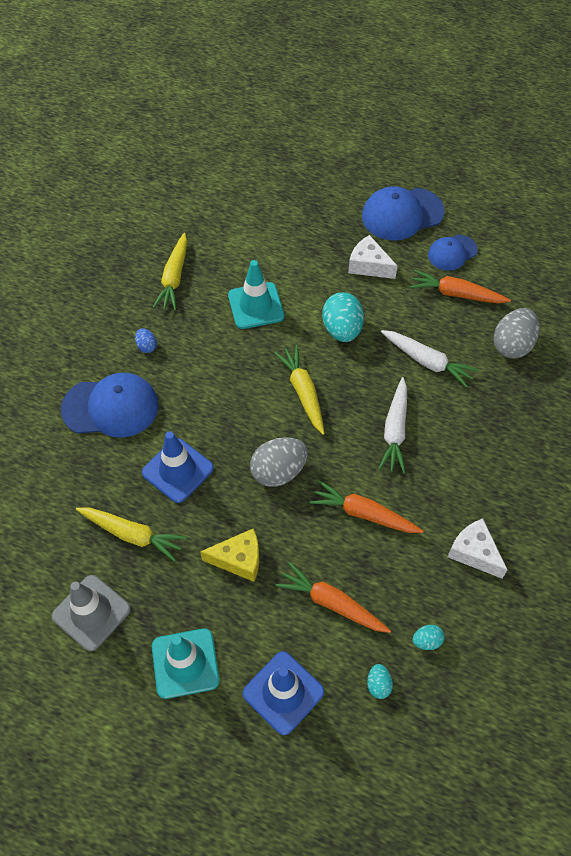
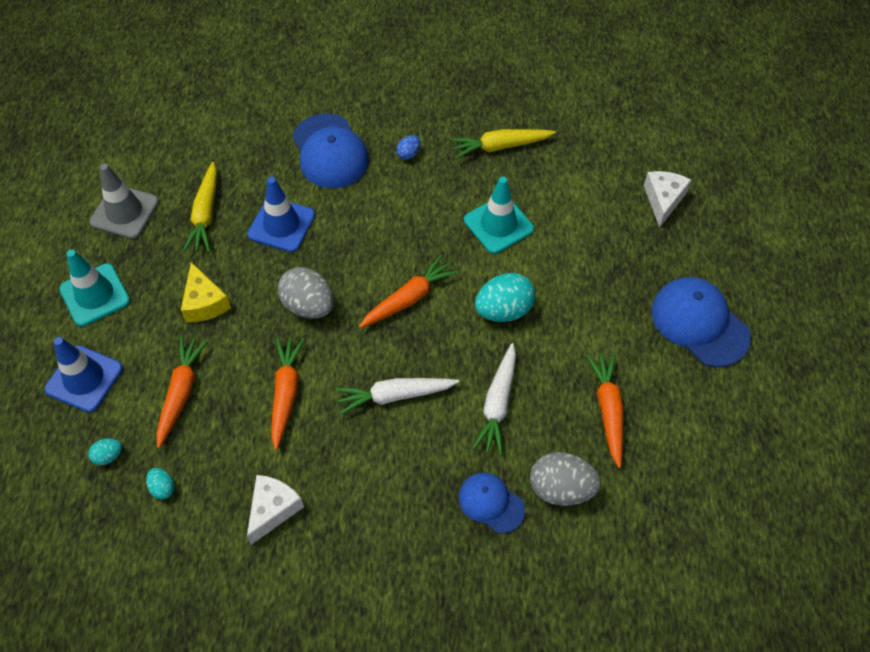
camera: 70 degrees right, 0 degrees up
(303, 392) = (408, 299): yellow carrot -> orange carrot
(368, 266) = (604, 311): white cheese -> white cheese (663, 200)
(452, 253) = (668, 391): blue cap -> blue cap (491, 503)

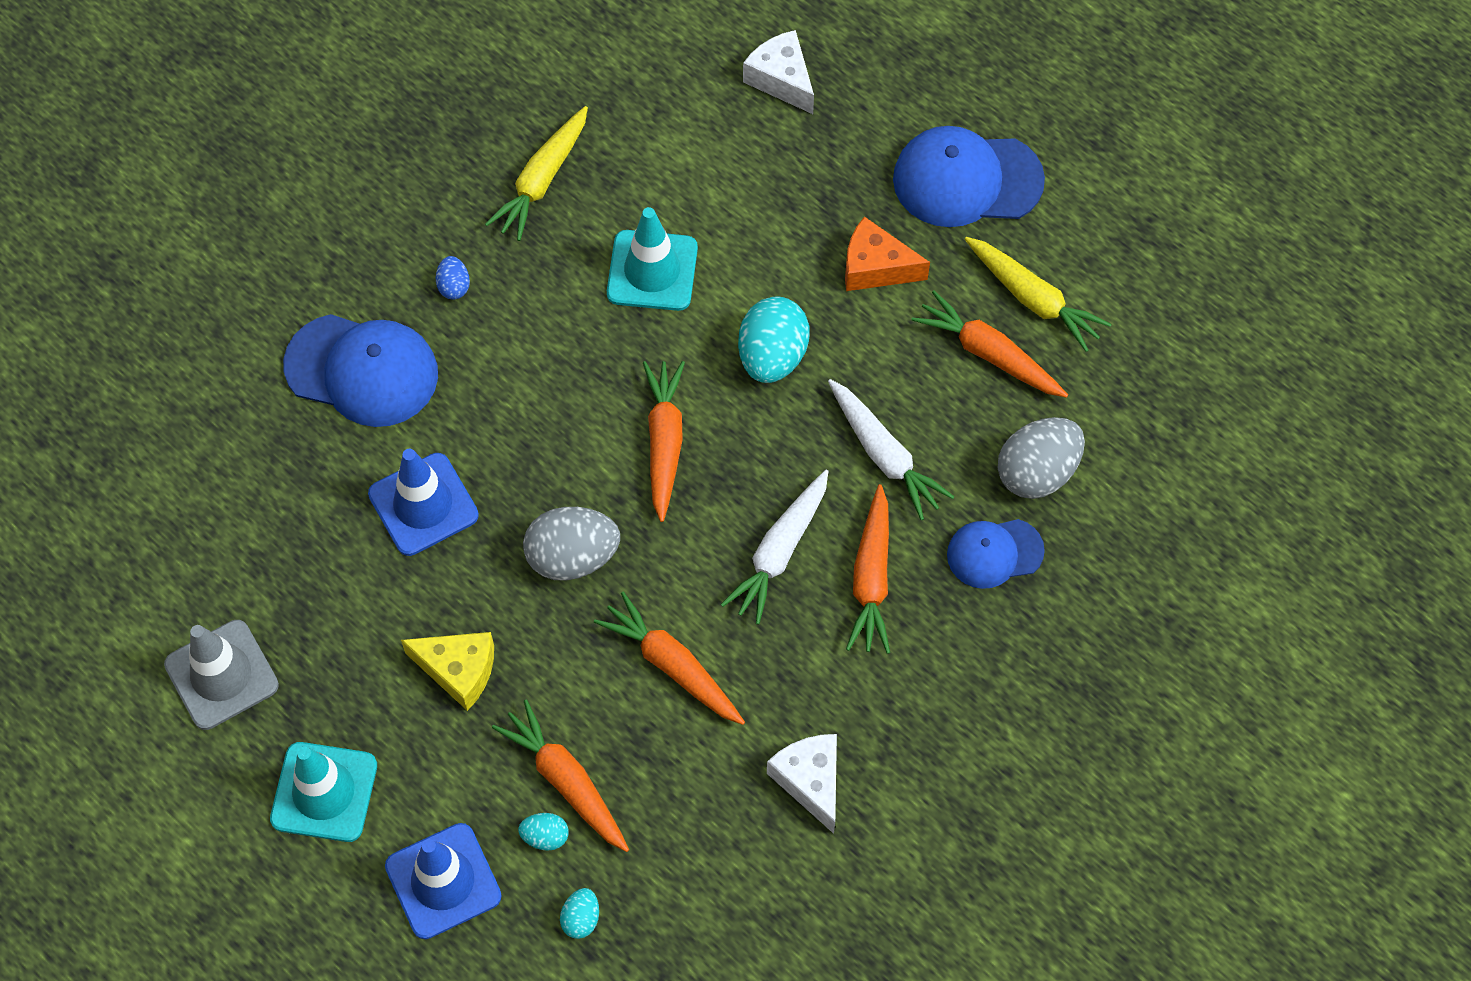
camera: 50 degrees left, 5 degrees up
(163, 488) = (678, 883): turquoise egg -> turquoise egg (545, 836)
(205, 214) = (320, 580): yellow carrot -> yellow carrot (1033, 299)
(419, 451) = (871, 578): none -> orange carrot
(603, 319) = (875, 267): none -> orange cheese

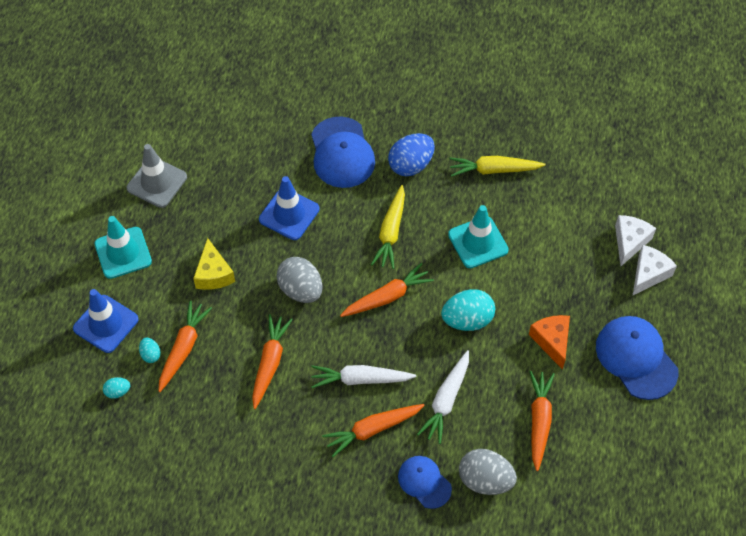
camera: 60 degrees right, 5 degrees down
(454, 286) = (411, 165): blue egg -> blue egg, size x2.04
(810, 781) = (244, 457): white cheese -> white cheese (648, 274)
(1033, 299) = (587, 426): yellow carrot -> yellow carrot (391, 232)

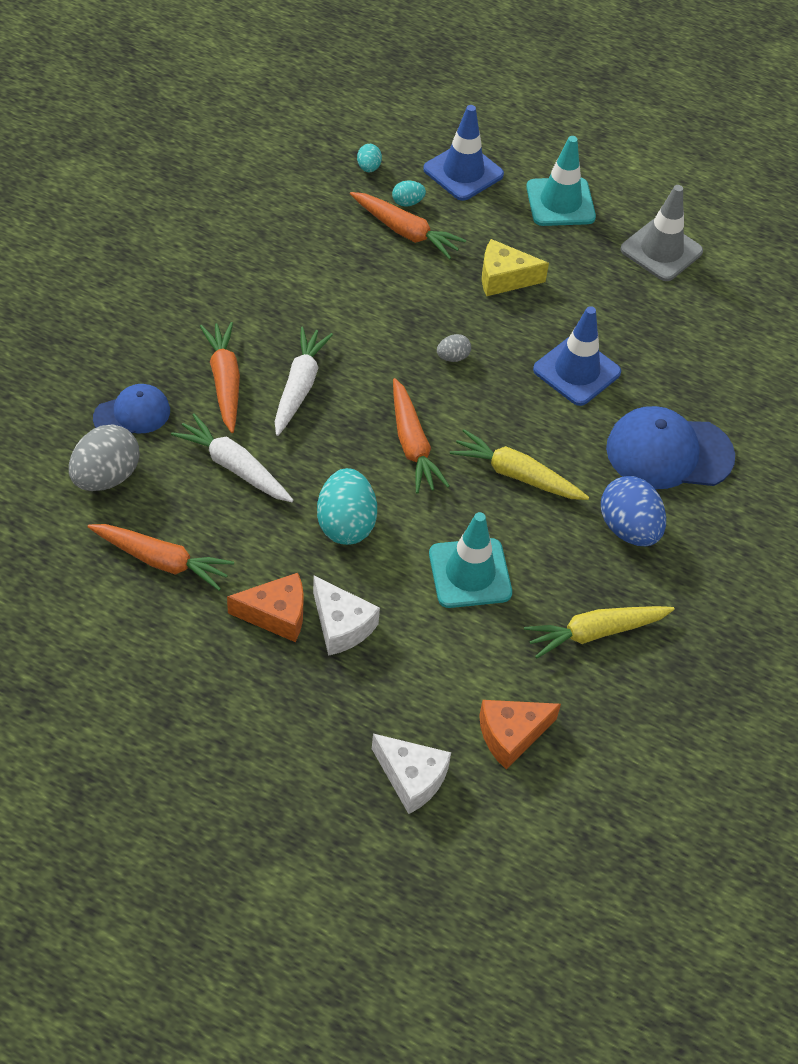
camera: 100 degrees right, 5 degrees down
(270, 363) = (356, 305): orange carrot -> none
(301, 290) = (453, 357): grey egg -> grey egg, size x0.49
(494, 170) = (595, 632): yellow carrot -> yellow carrot turned 120 degrees counterclockwise
(580, 199) = (511, 735): none -> orange cheese
(636, 358) = (209, 713): blue cap -> none
(648, 274) = (345, 784): white cheese -> white cheese (341, 625)

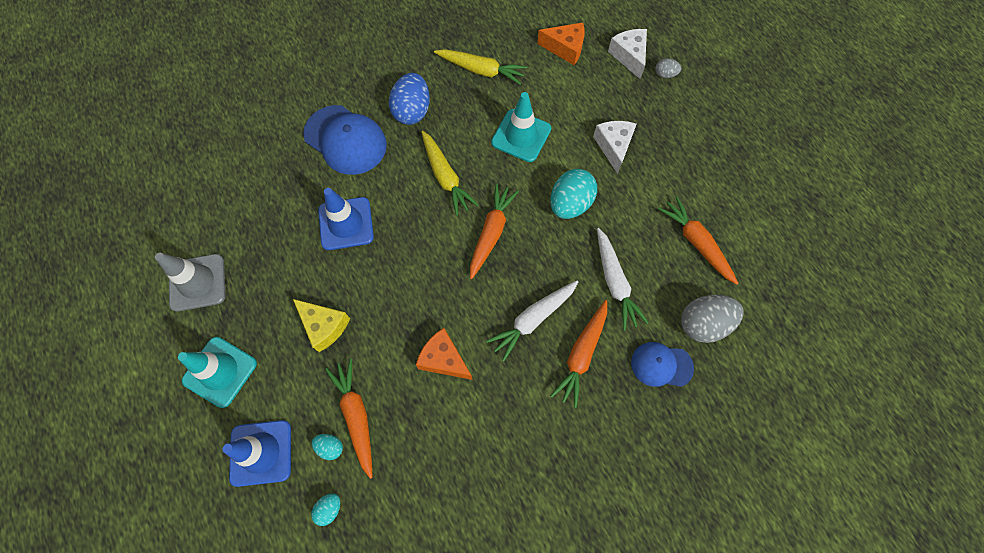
camera: 140 degrees left, 15 degrees up
(276, 615) = (646, 172): orange cheese -> orange cheese (443, 359)
(453, 357) = (414, 281): grey egg -> grey egg (665, 74)

